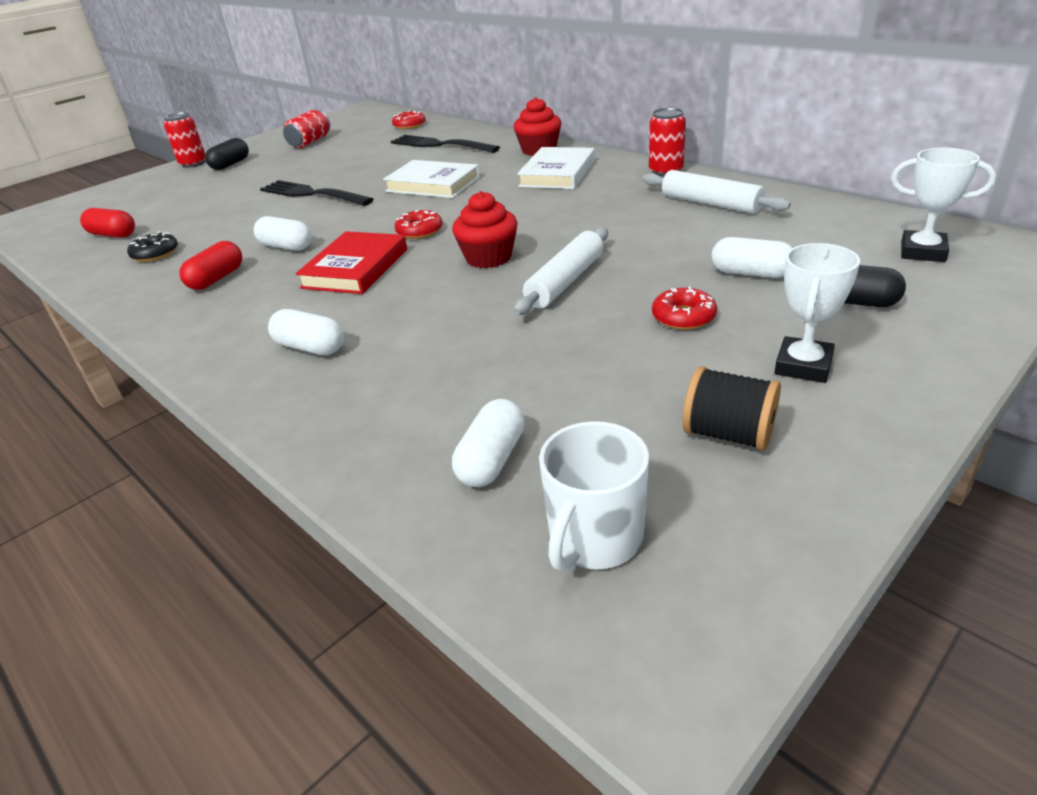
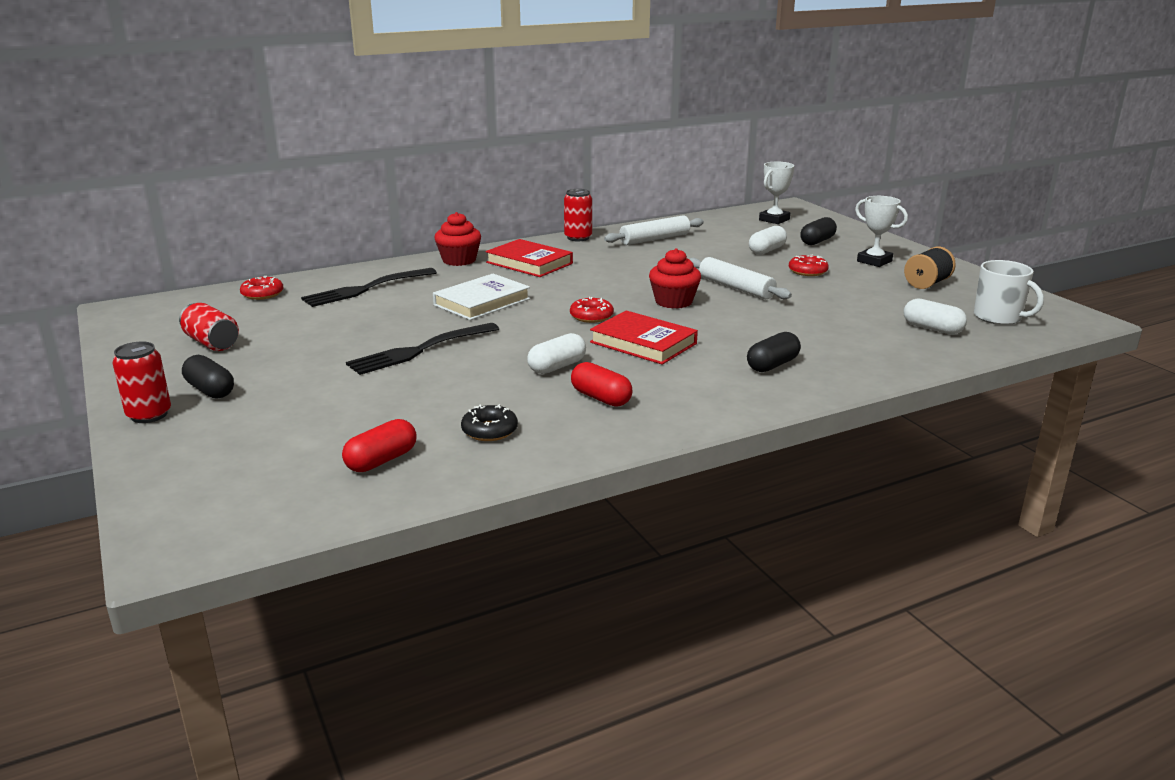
camera: 75 degrees left, 10 degrees down
(310, 347) = (772, 365): white capsule -> black capsule
(557, 173) = (529, 263): white book -> red book

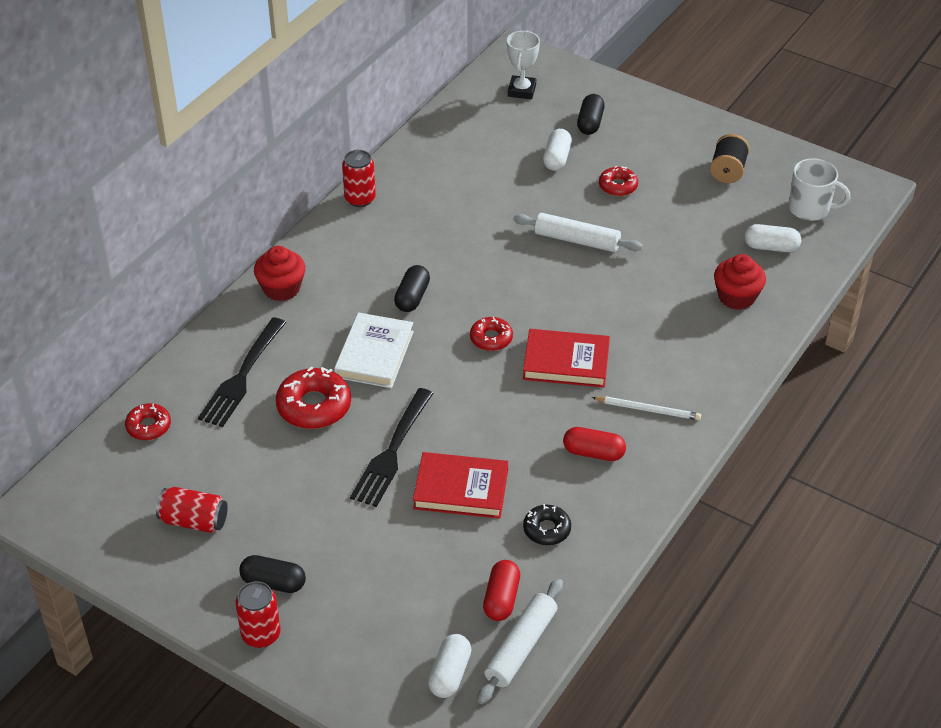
camera: 30 degrees left, 20 degrees up
(395, 314) = (314, 406): none -> red donut
(529, 263) = (355, 267): red book -> red book (461, 489)
(557, 367) = (526, 426): white capsule -> white capsule (450, 674)
(654, 239) = (437, 174): white rolling pin -> white rolling pin (521, 647)
(673, 301) = (541, 285): red cupcake -> red cupcake (736, 297)
(690, 387) = (648, 410): none -> white pencil
(772, 365) = (686, 352): black capsule -> black capsule (412, 297)
(874, 261) = (662, 145): white trophy -> none

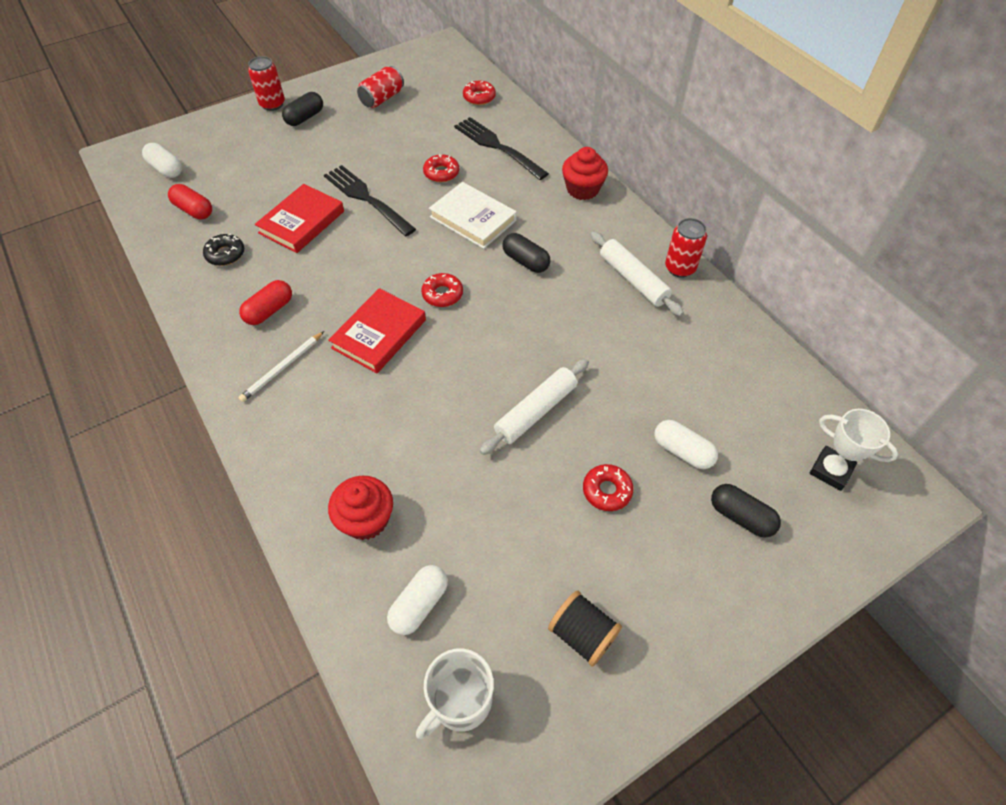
camera: 115 degrees right, 10 degrees up
(314, 406) = (441, 173): red donut -> red donut, size x0.60
(521, 647) = (150, 206): white rolling pin -> white rolling pin (633, 280)

